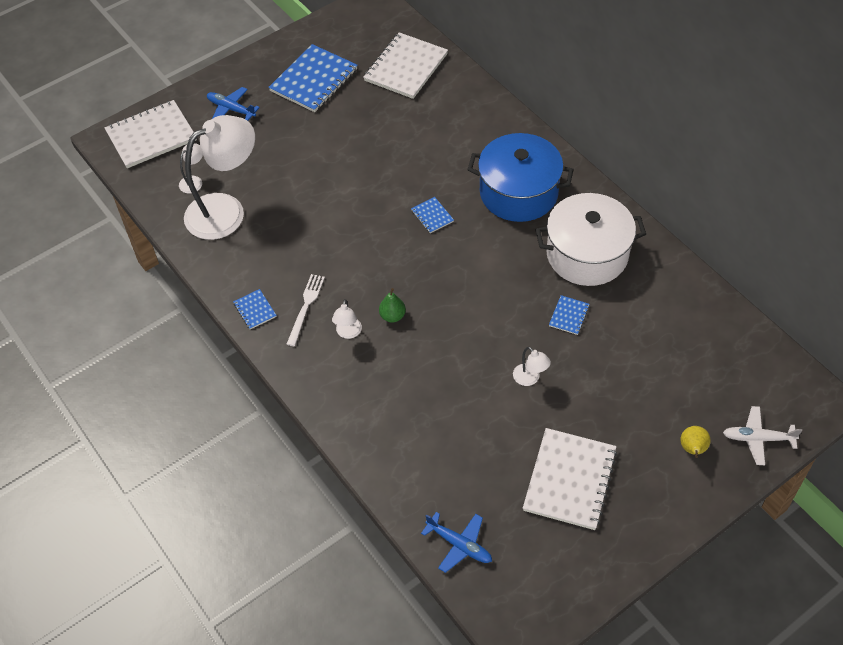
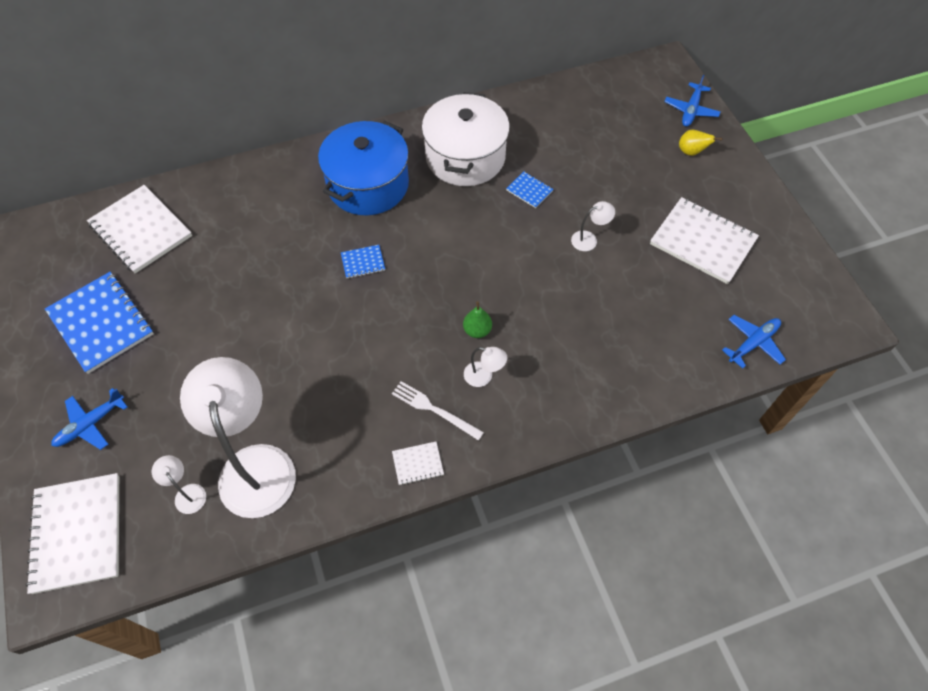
camera: 75 degrees left, 5 degrees up
(255, 310) = (418, 464): blue notebook -> white notebook
(758, 438) = (691, 110): white plane -> blue plane

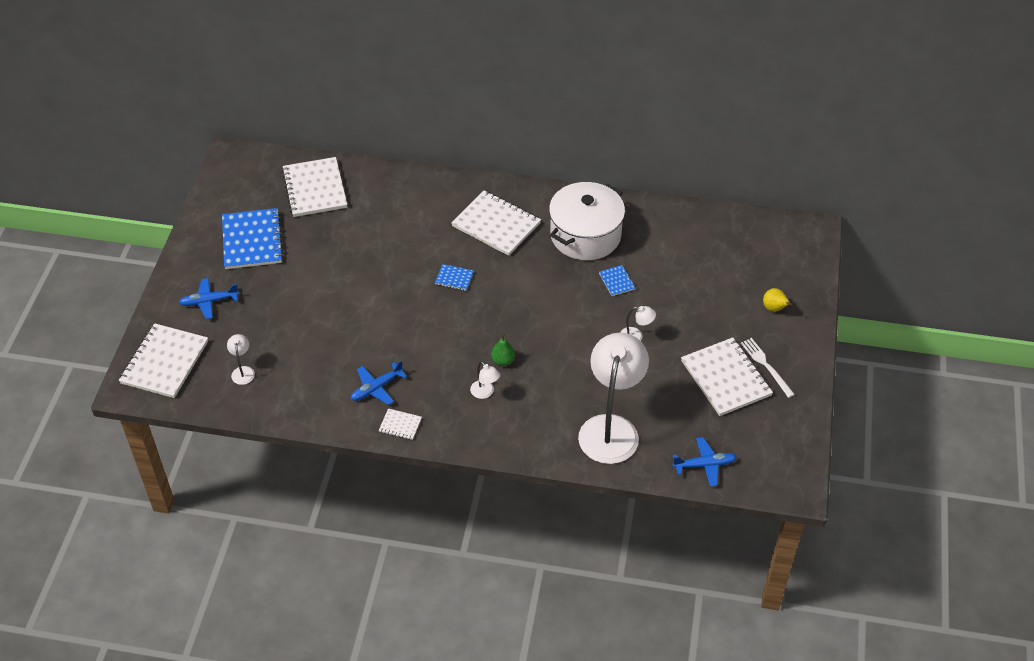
camera: 30 degrees right, 10 degrees down
(255, 464) = (295, 374): white lamp -> white lamp (611, 428)
(368, 185) = (496, 224): blue pot -> white notebook
(434, 410) = (435, 397): white fork -> white fork (766, 366)
(691, 110) = (802, 276): blue plane -> blue plane (377, 388)

